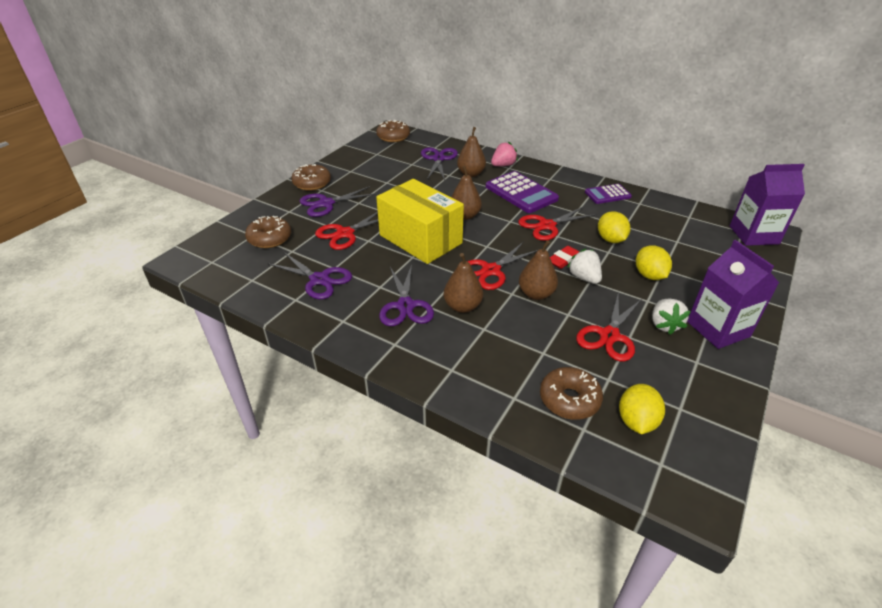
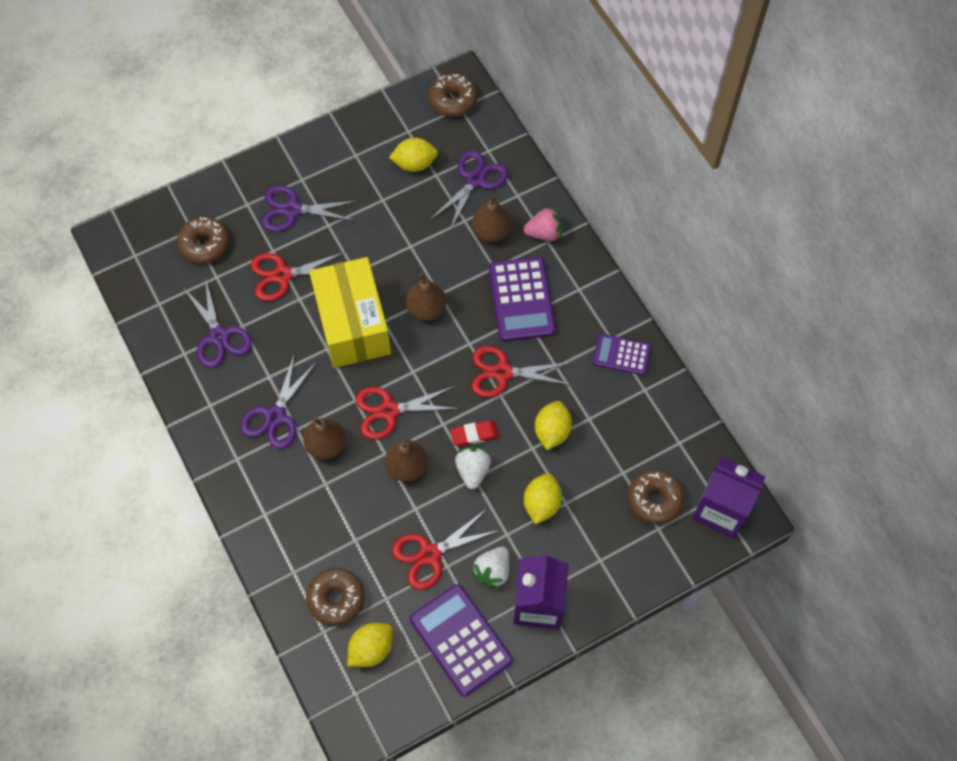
camera: 30 degrees right, 25 degrees up
(312, 183) = (298, 160): brown donut -> brown donut (654, 499)
(393, 163) = (414, 164): none -> yellow lemon
(695, 378) = (460, 640): none -> purple calculator

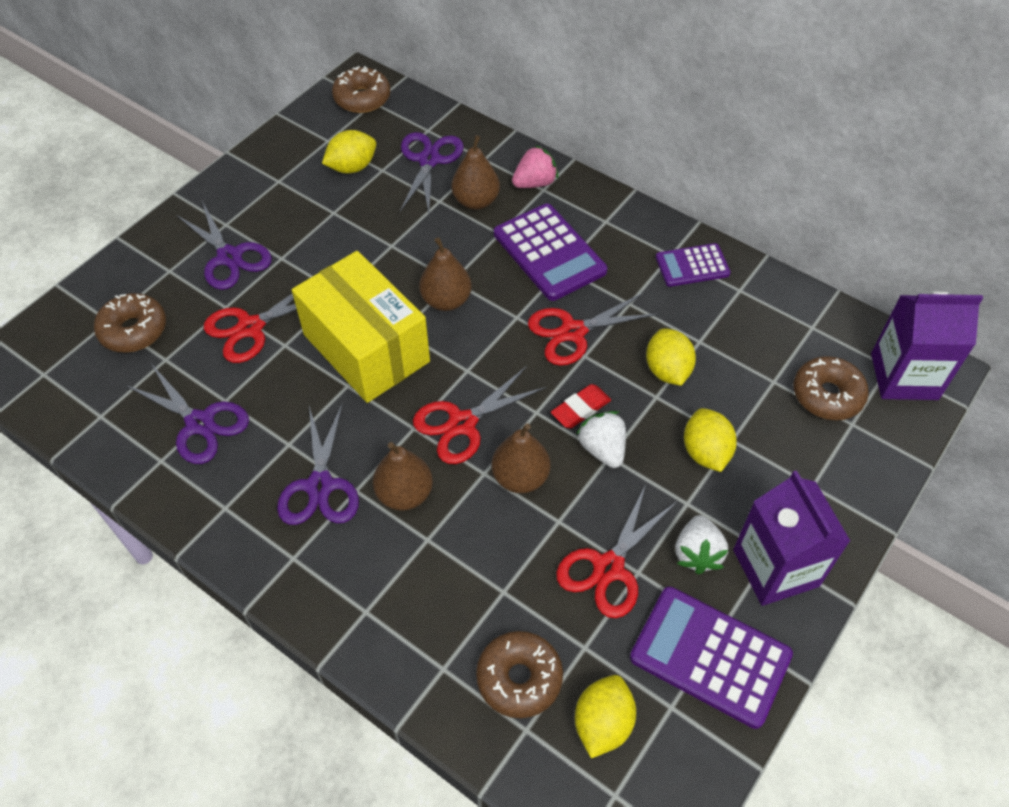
camera: 25 degrees left, 10 degrees down
(292, 210) = (229, 257): purple scissors -> purple scissors turned 105 degrees counterclockwise

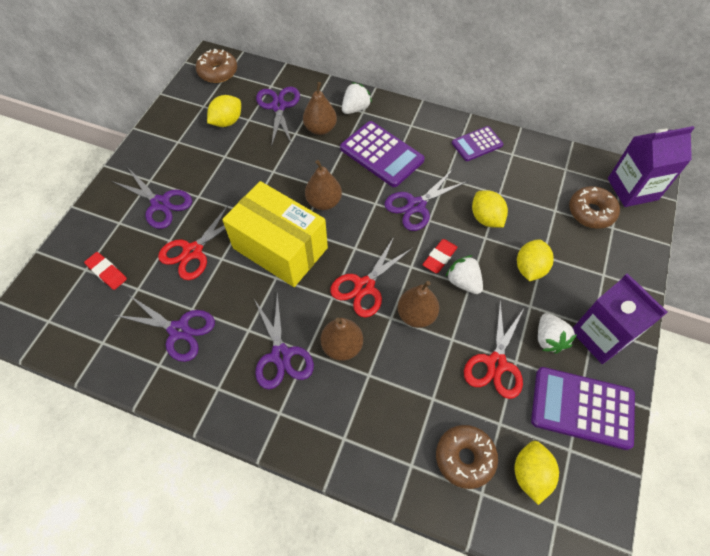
camera: 15 degrees left, 5 degrees up
(133, 330) = (107, 272): brown donut -> red eraser
(534, 183) = (355, 108): pink strawberry -> white strawberry
(573, 332) = (416, 205): red scissors -> purple scissors
(705, 452) = (529, 268): yellow lemon -> yellow lemon turned 45 degrees clockwise

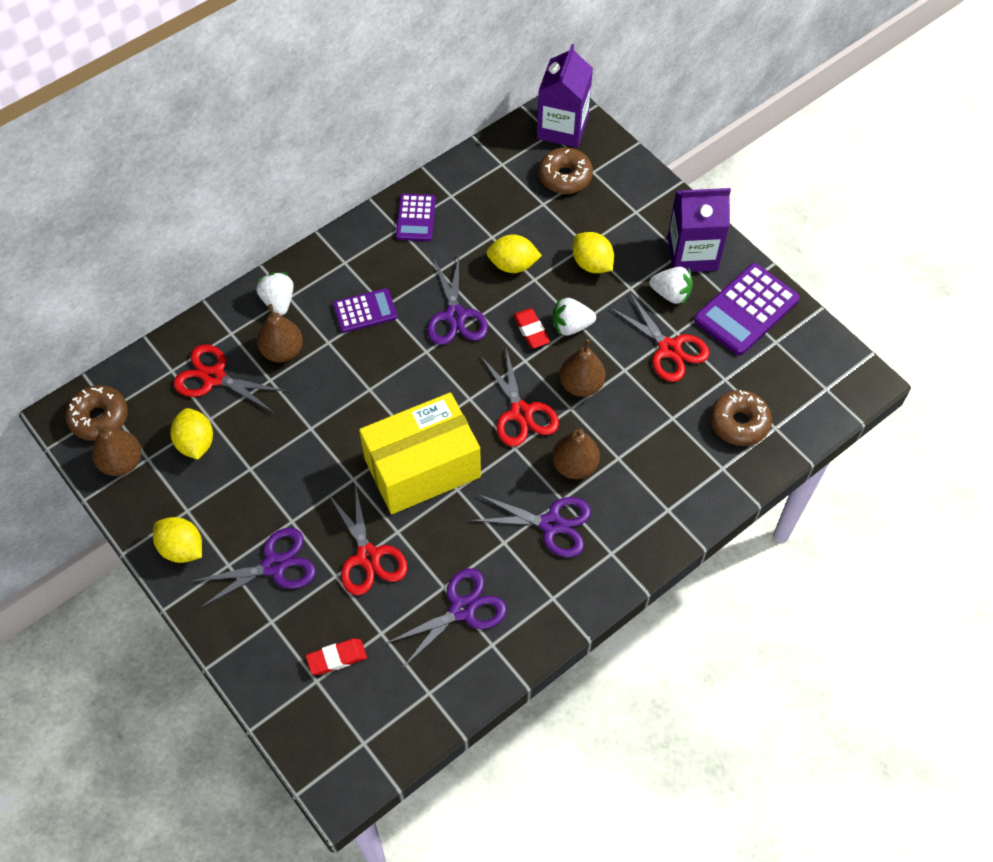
camera: 60 degrees left, 0 degrees up
(279, 106) = (214, 377): purple scissors -> red scissors
(324, 202) = (390, 398): brown pear -> brown pear (122, 462)
(381, 154) = (365, 311): purple calculator -> purple calculator, size x0.60
(530, 474) = (779, 382): yellow lemon -> yellow lemon (182, 548)

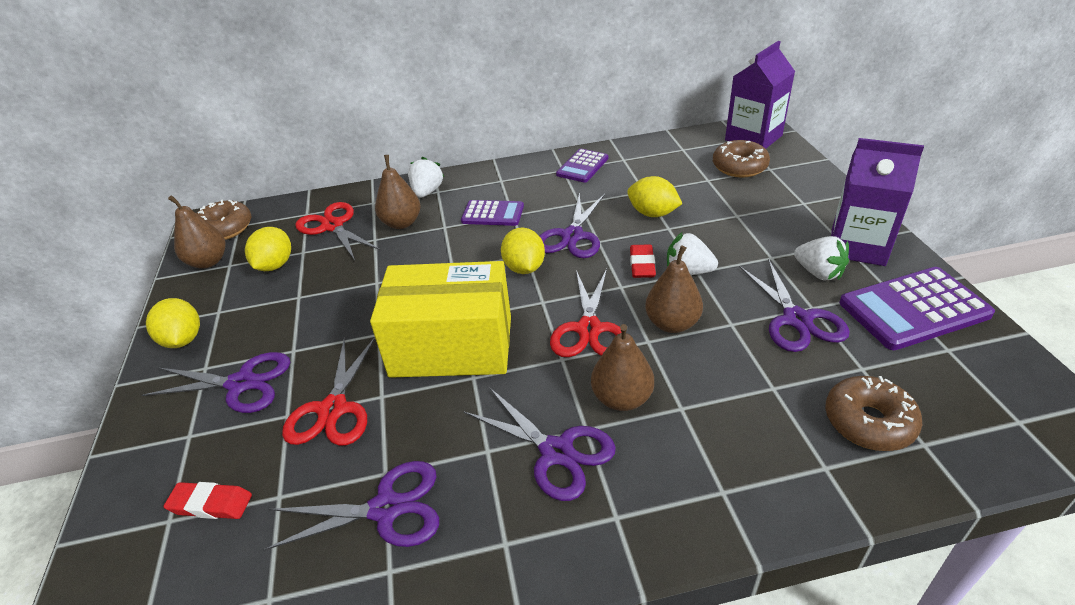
camera: 30 degrees right, 20 degrees down
(592, 264) = (736, 230): yellow lemon -> yellow lemon (524, 268)
(669, 349) = (796, 319): red scissors -> purple scissors

